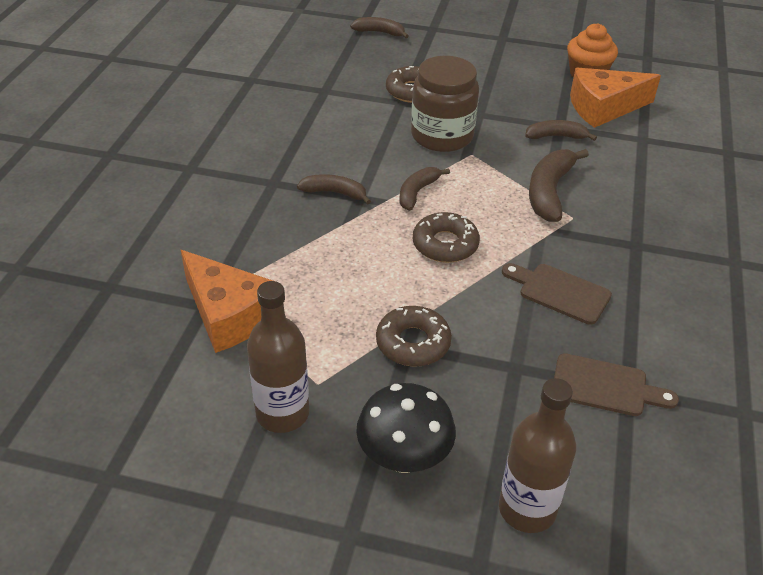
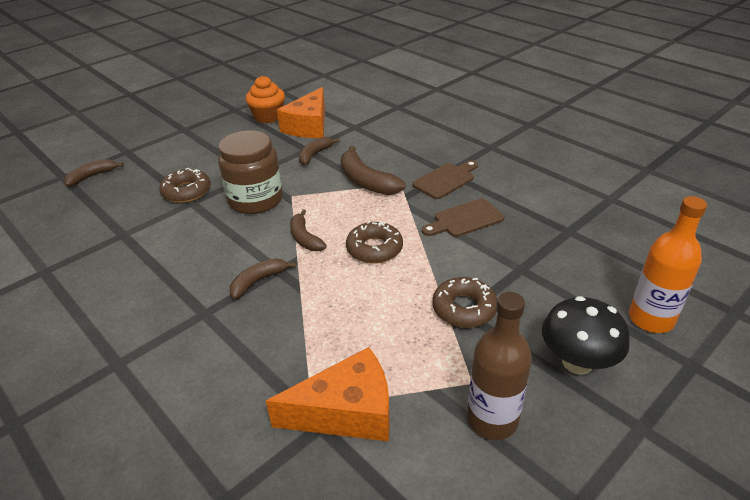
camera: 55 degrees left, 5 degrees down
(527, 509) = (651, 319): brown bottle -> orange bottle
(605, 386) = (561, 238): brown cutting board -> brown cutting board (445, 180)

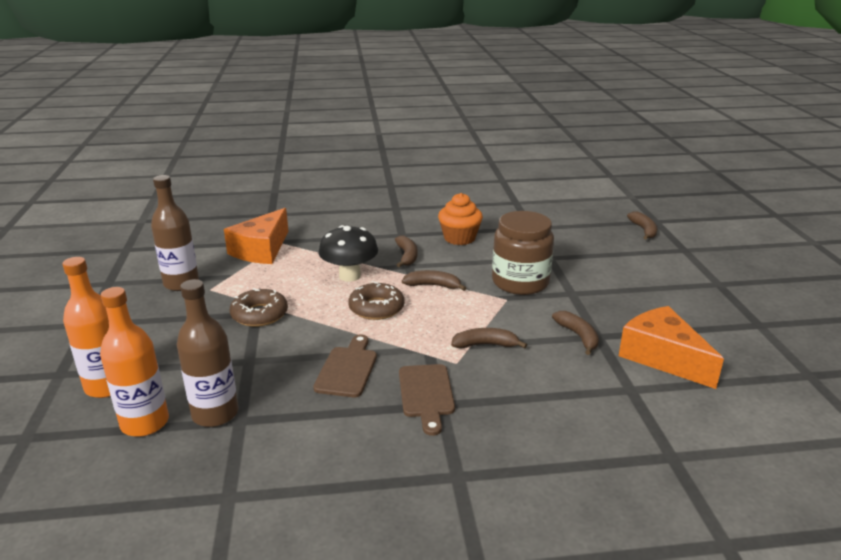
camera: 125 degrees right, 10 degrees down
(186, 191) = (571, 259): brown donut -> none
(268, 117) = (716, 339): orange cupcake -> orange cupcake (459, 238)
(366, 181) = (485, 345): brown banana -> brown banana, size x0.63
(577, 362) = (150, 330): black mushroom -> black mushroom (349, 276)
(581, 244) = (215, 414): none -> brown bottle
(635, 267) = (145, 423): none -> orange bottle

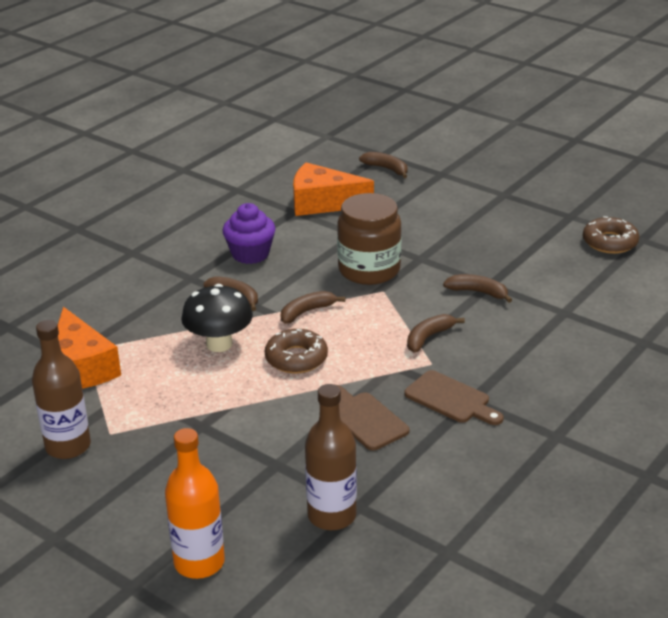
camera: 45 degrees left, 5 degrees up
(145, 423) = (291, 560): orange bottle -> none
(259, 314) = (207, 425): brown donut -> brown donut (610, 242)
(459, 238) = (250, 254): orange cupcake -> purple cupcake
(662, 357) = (550, 276): orange cheese -> orange cheese (323, 203)

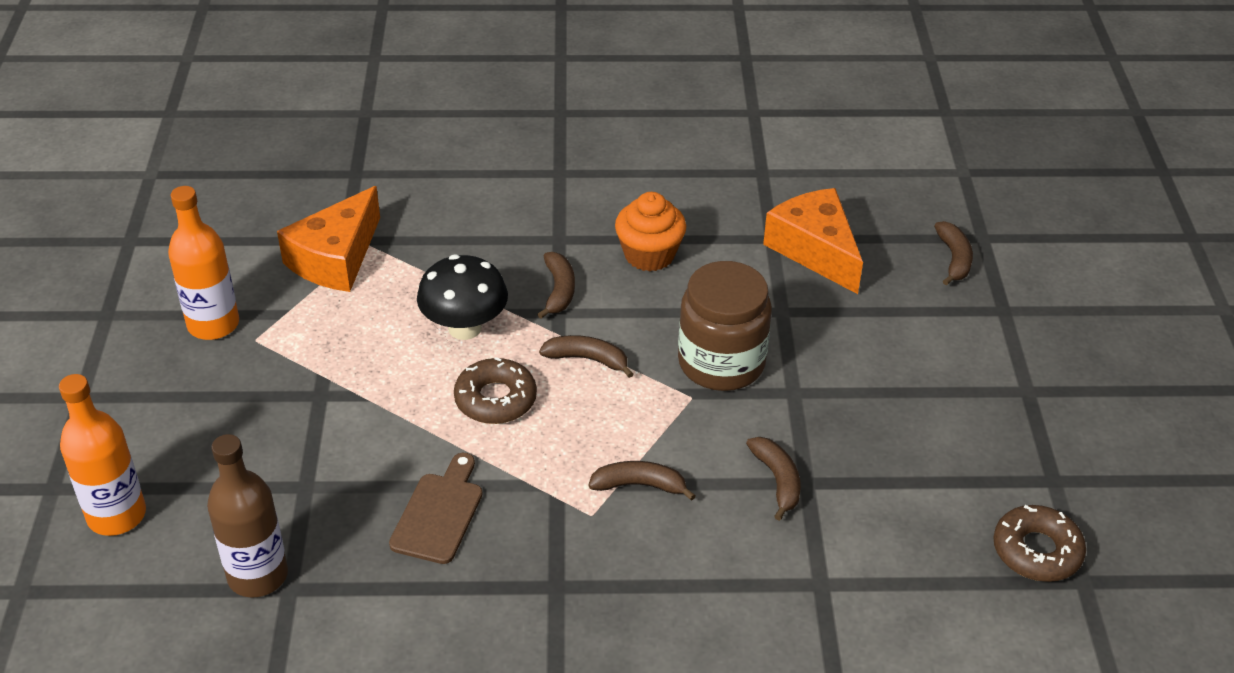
camera: 50 degrees right, 10 degrees up
(68, 446) = (213, 324): brown bottle -> orange bottle
(250, 254) = (649, 255): purple cupcake -> orange cupcake
(451, 399) = (540, 567): brown cutting board -> none

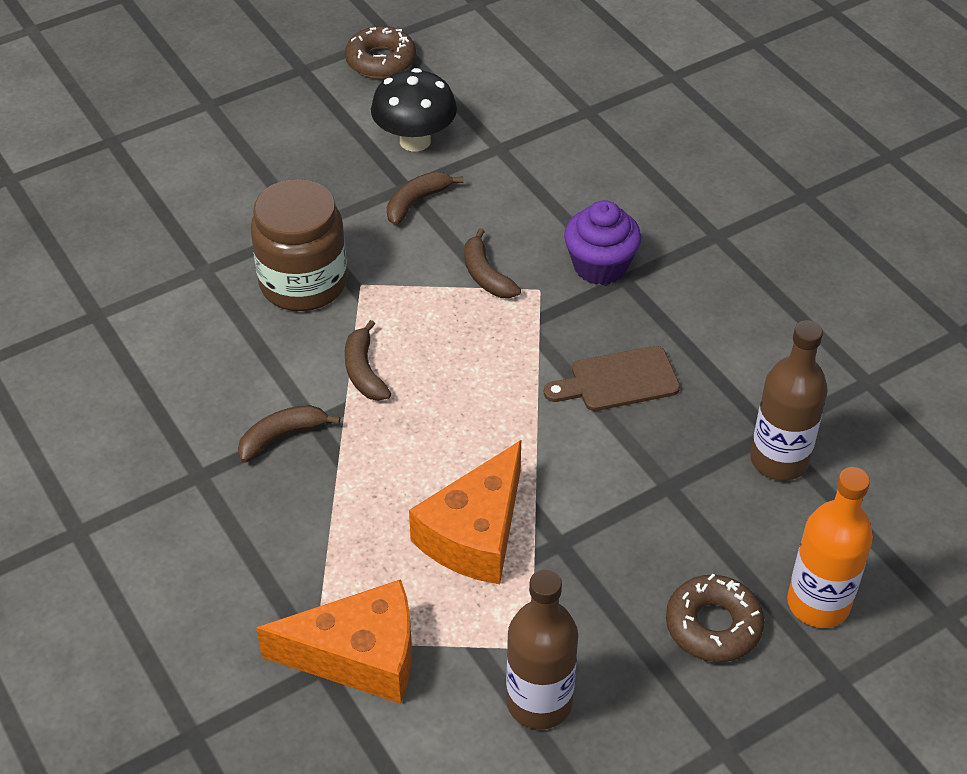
camera: 120 degrees left, 5 degrees up
(213, 324) = (539, 702): orange bottle -> brown bottle
(464, 328) = (387, 481): black mushroom -> black mushroom (415, 141)
(495, 399) = (463, 410): brown donut -> brown donut (713, 625)
(587, 576) = (600, 266): none -> purple cupcake
(649, 255) = (180, 392): orange cupcake -> none
(815, 250) = (97, 278): orange cheese -> orange cheese (475, 533)
(954, 259) = (54, 187): brown banana -> none

